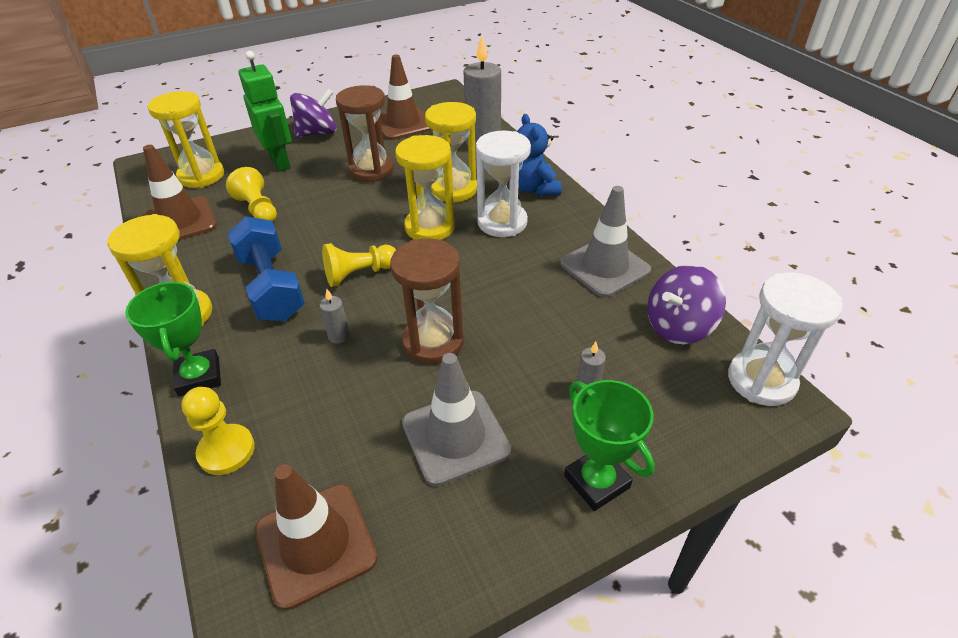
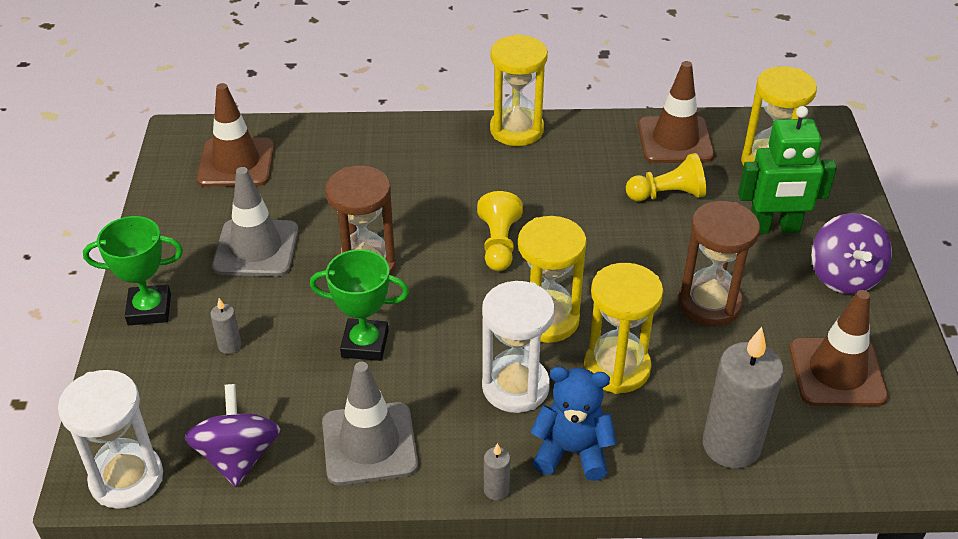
camera: 115 degrees right, 0 degrees up
(199, 376) = (431, 131): green trophy -> green trophy (365, 344)
(226, 451) = (345, 136): yellow pawn -> none
(271, 287) = (520, 184): blue dumbbell -> none
(339, 336) = (419, 212): grey candle -> grey candle (496, 490)

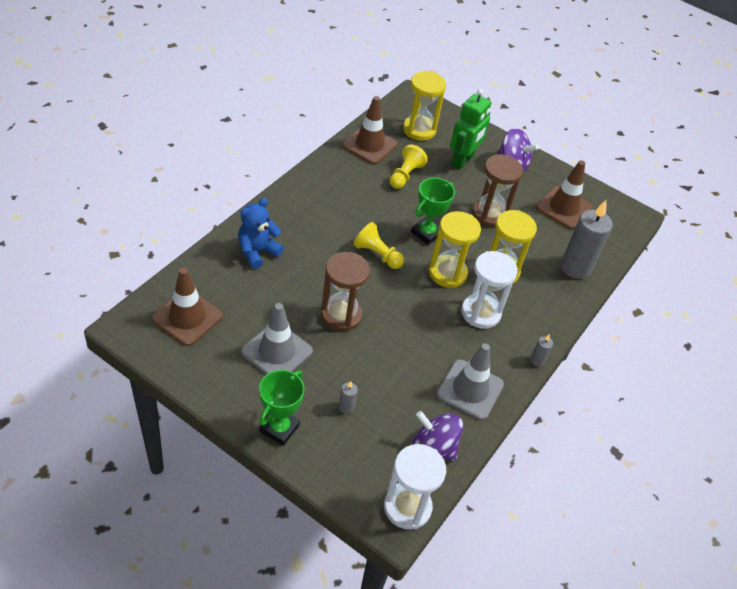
camera: 60 degrees left, 5 degrees up
(365, 344) = (399, 350): green trophy -> green trophy (426, 233)
(516, 130) = (296, 190): yellow hourglass -> none
(572, 452) = (536, 320): blue teddy bear -> blue teddy bear (257, 252)

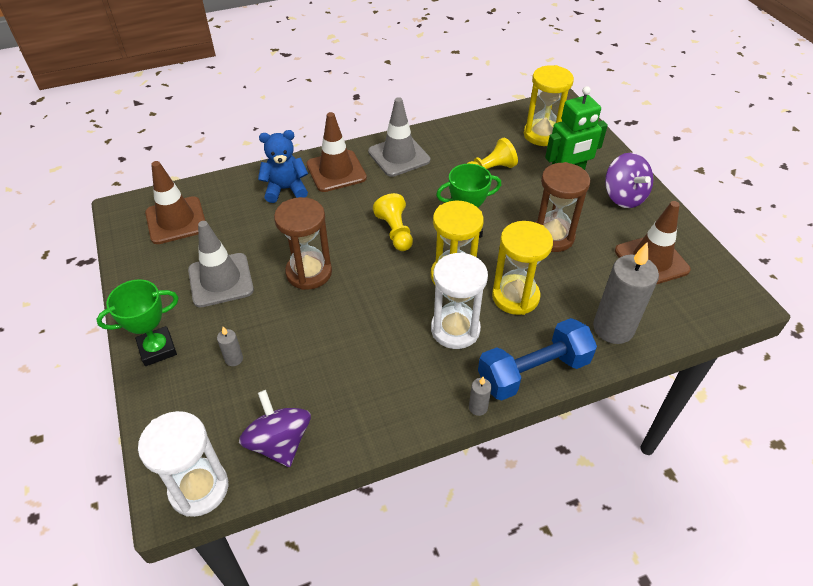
camera: 40 degrees right, 0 degrees up
(369, 145) = (477, 133): brown traffic cone -> brown traffic cone (336, 171)
(470, 389) = (373, 402): grey traffic cone -> grey traffic cone (399, 156)
(551, 320) = (533, 372): none -> blue dumbbell

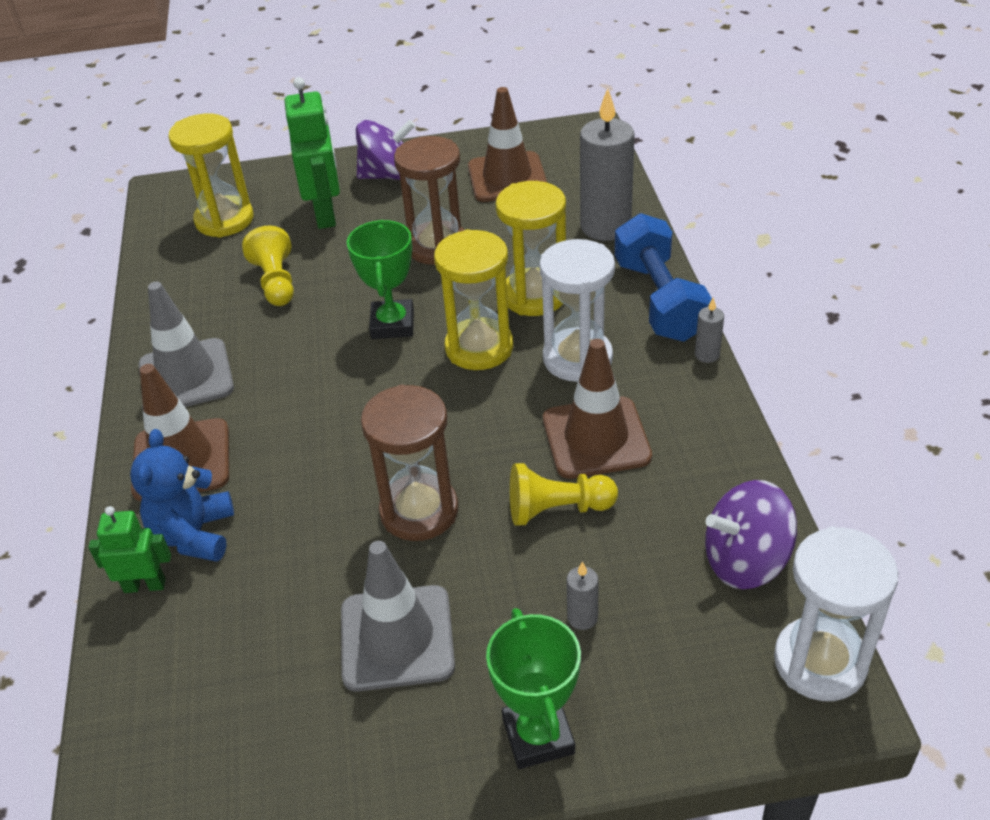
camera: 75 degrees left, 5 degrees down
(176, 220) = (201, 720): brown traffic cone -> brown traffic cone (596, 438)
(253, 181) = (145, 585): none -> green robot
(395, 232) = (366, 399): yellow pawn -> yellow pawn (557, 509)

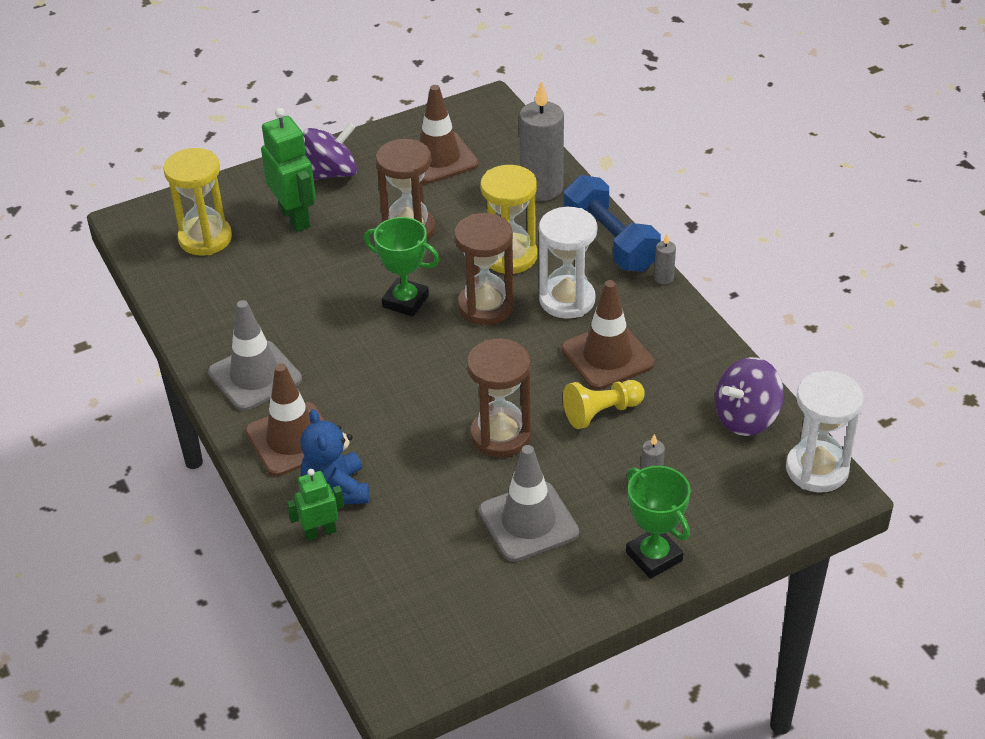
camera: 20 degrees left, 0 degrees up
(276, 282) = (285, 285): yellow pawn -> none
(392, 324) = (405, 301): green trophy -> green trophy turned 45 degrees counterclockwise
(479, 348) = (486, 306): yellow hourglass -> brown hourglass

